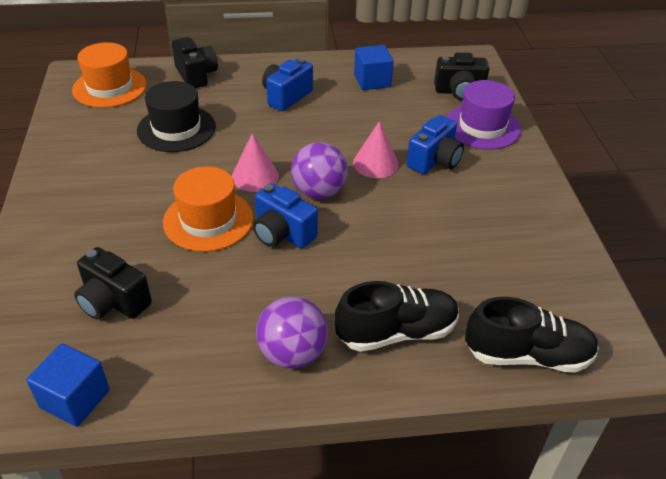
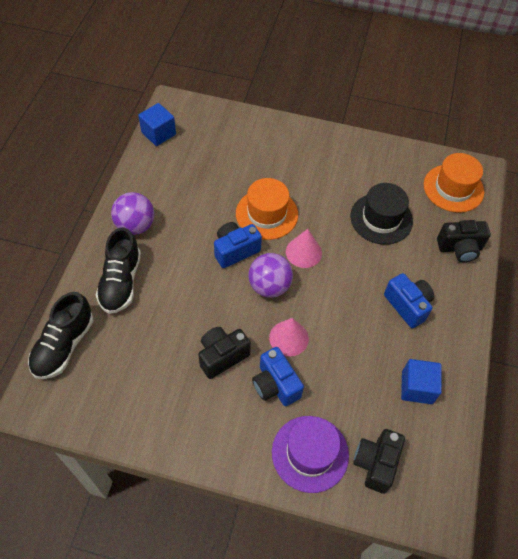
camera: 110 degrees right, 15 degrees up
(113, 302) = (216, 156): black camera -> black camera (222, 356)

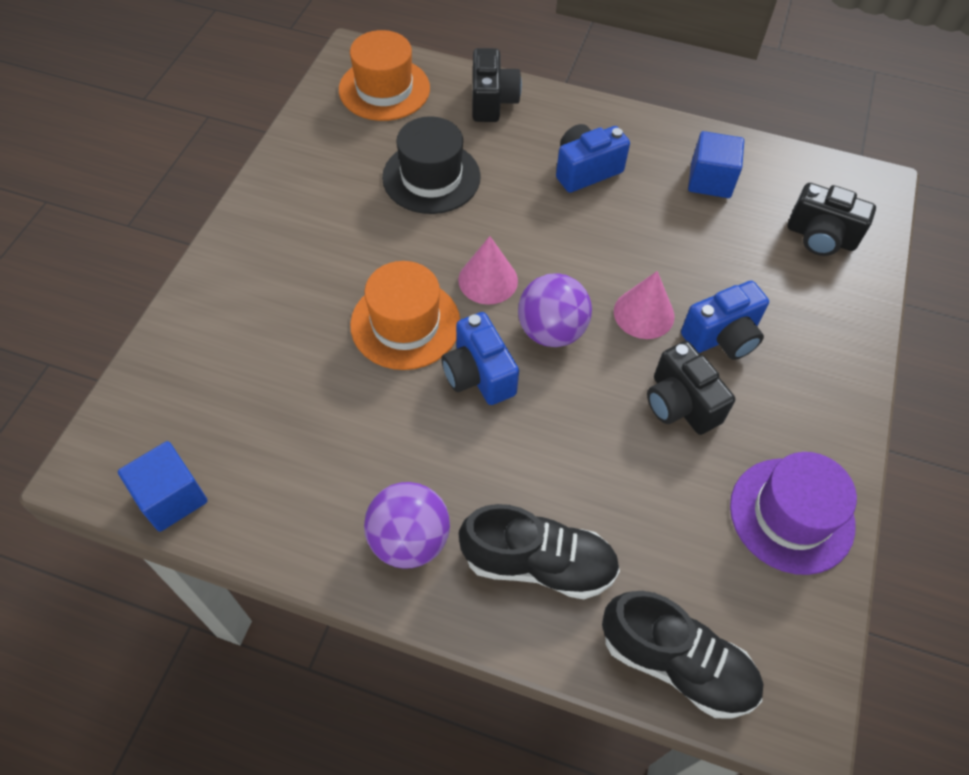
camera: 85 degrees left, 0 degrees up
(310, 453) = (819, 305): purple hat -> purple hat (791, 515)

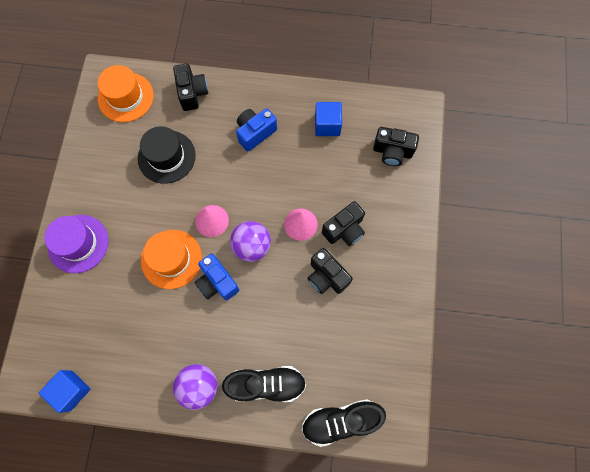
camera: 10 degrees left, 15 degrees up
(676, 663) = (340, 421): black shoe -> black shoe turned 150 degrees clockwise
(722, 337) = (344, 230): blue camera -> black camera
(791, 515) = (389, 329): purple hat -> purple hat (78, 243)

